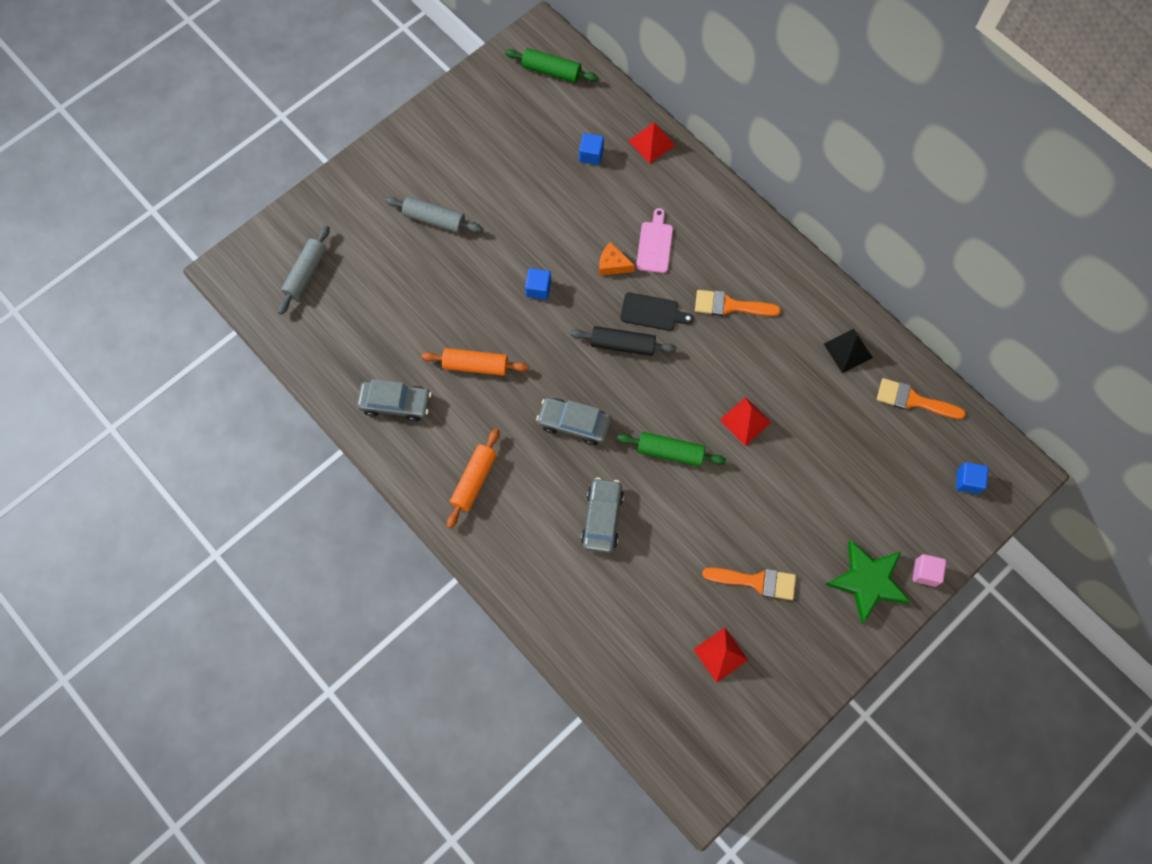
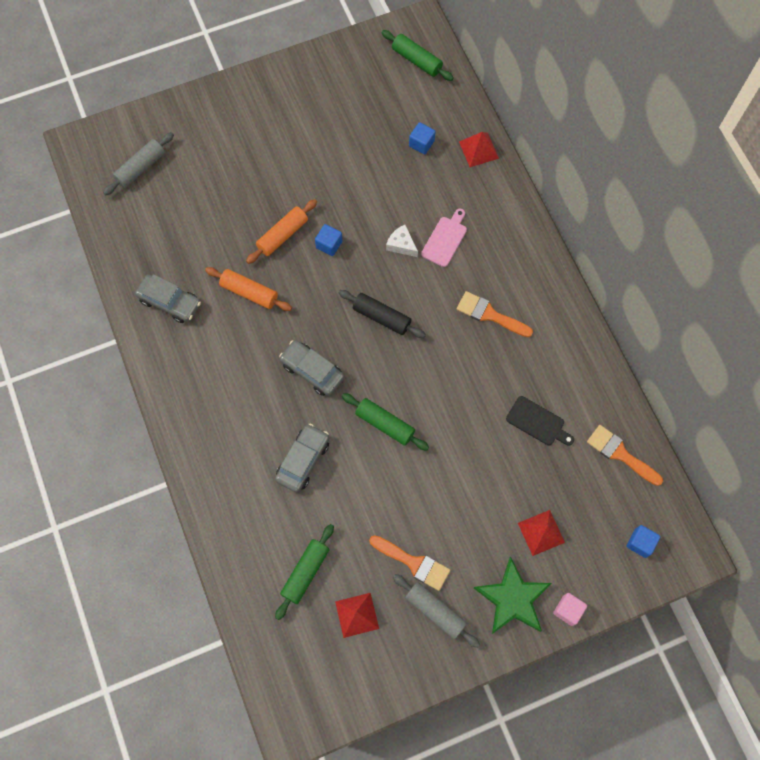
camera: 20 degrees right, 0 degrees up
(434, 219) = (265, 156): grey rolling pin -> grey rolling pin (435, 611)
(474, 480) = (208, 390): orange rolling pin -> orange rolling pin (282, 235)
(613, 264) = (401, 245): orange cheese -> white cheese
(651, 631) = (305, 572): none -> green rolling pin
(652, 312) = (419, 298): black cutting board -> black cutting board (537, 422)
(745, 421) = (461, 420): red pyramid -> red pyramid (541, 532)
(848, 350) = (579, 389): black pyramid -> none

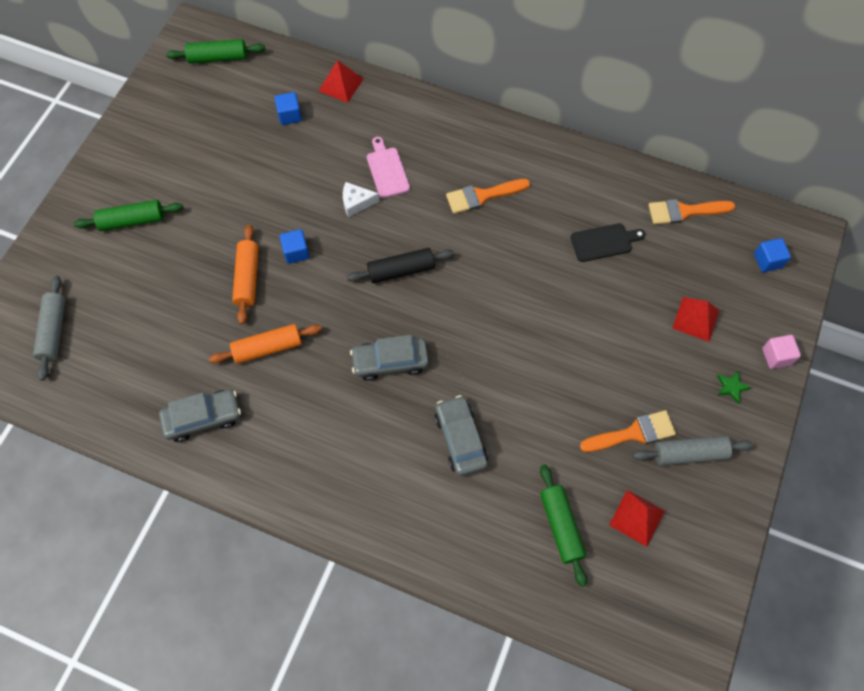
camera: 45 degrees left, 5 degrees down
(385, 424) = (494, 349): green rolling pin -> green rolling pin (132, 221)
(512, 599) = (731, 387): green star -> green star, size x0.41

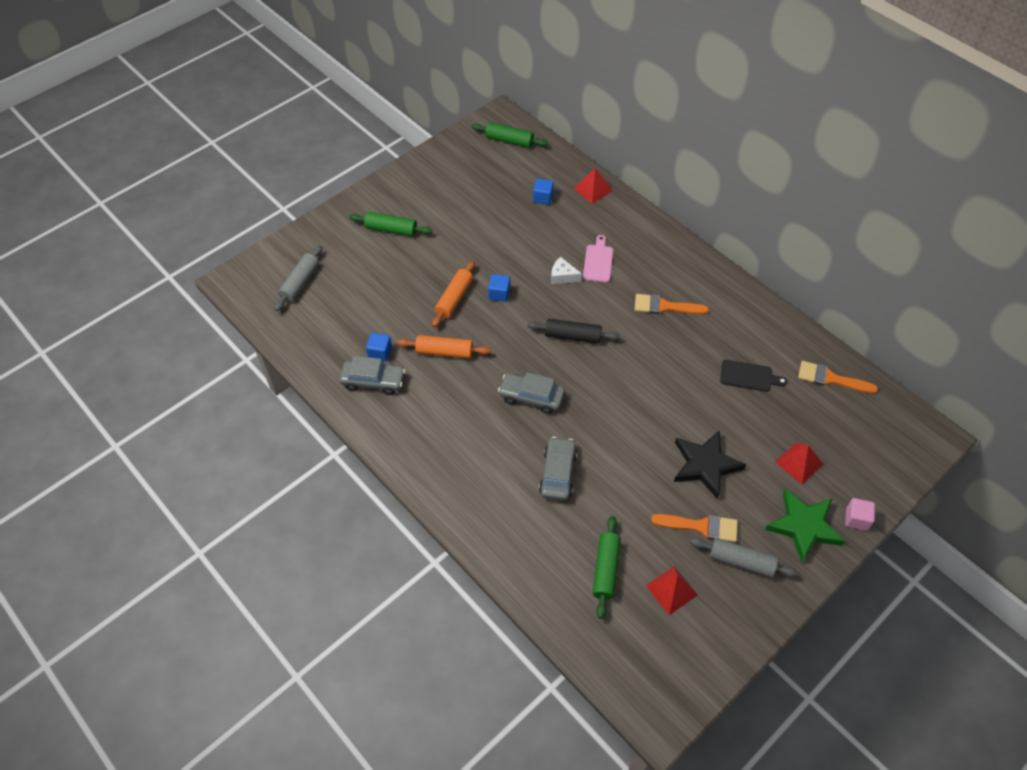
camera: 25 degrees right, 10 degrees down
(606, 362) = (705, 465): none -> black star
(731, 387) = (804, 526): green star -> green star, size x2.43
(767, 261) = (886, 443): blue cube -> blue cube (380, 353)

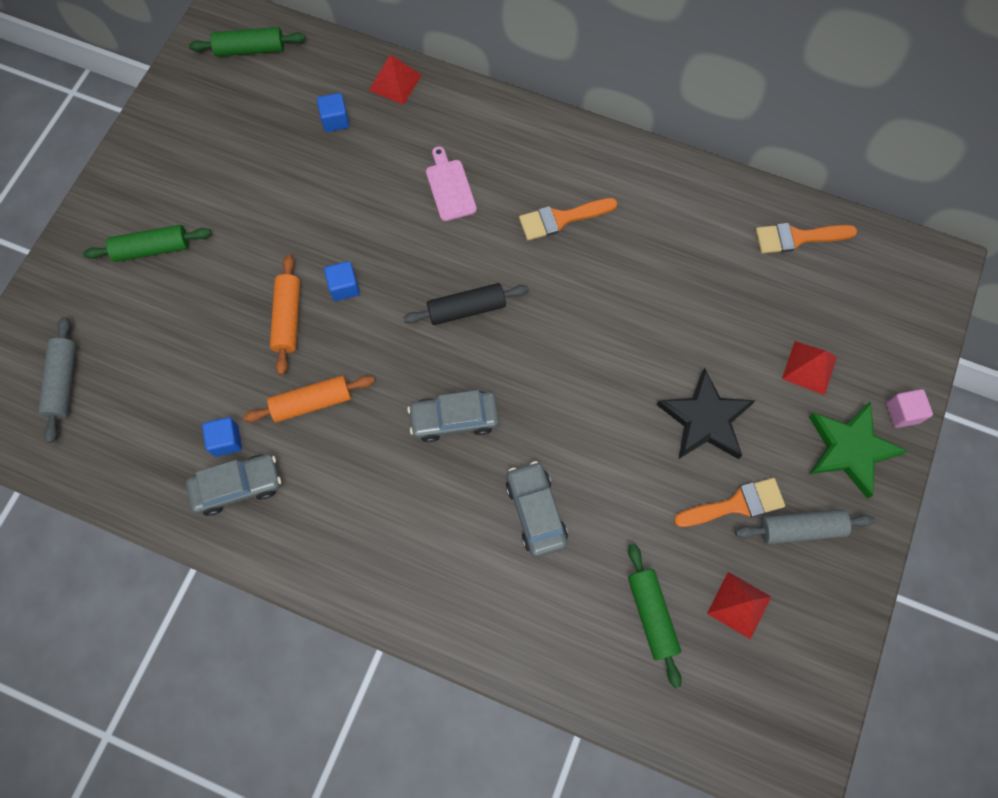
camera: 25 degrees left, 15 degrees up
(562, 276) = (414, 227): white cheese -> none
(749, 376) = (703, 275): black cutting board -> none

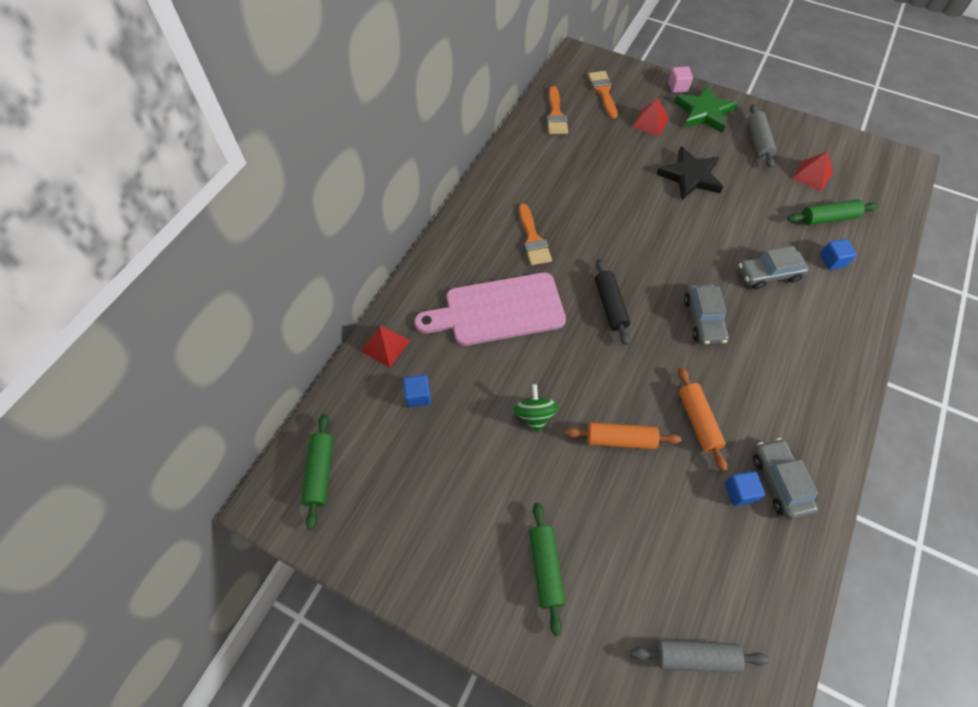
camera: 85 degrees left, 10 degrees down
(315, 232) = (534, 415): none -> green spinning top
(344, 287) = (590, 393): blue cube -> blue cube (832, 260)
(450, 187) = (498, 310): pink cutting board -> pink cutting board, size x2.10
(736, 504) = (747, 169): orange brush -> orange brush (603, 92)

